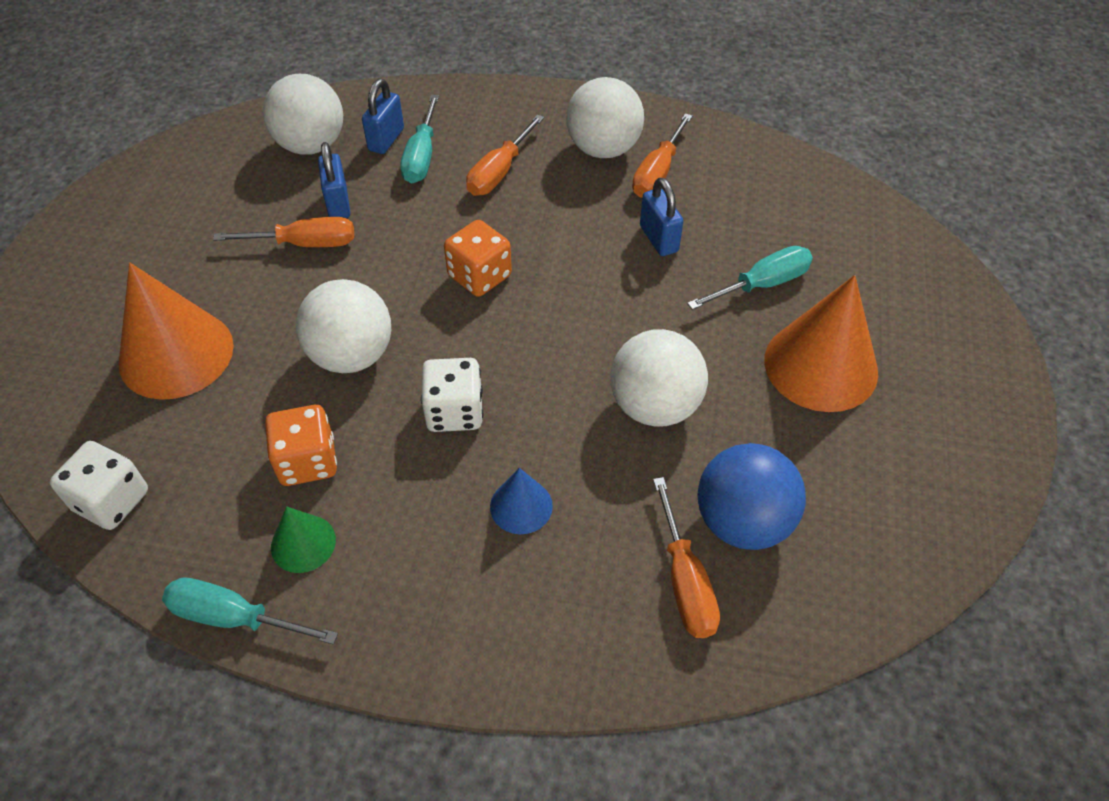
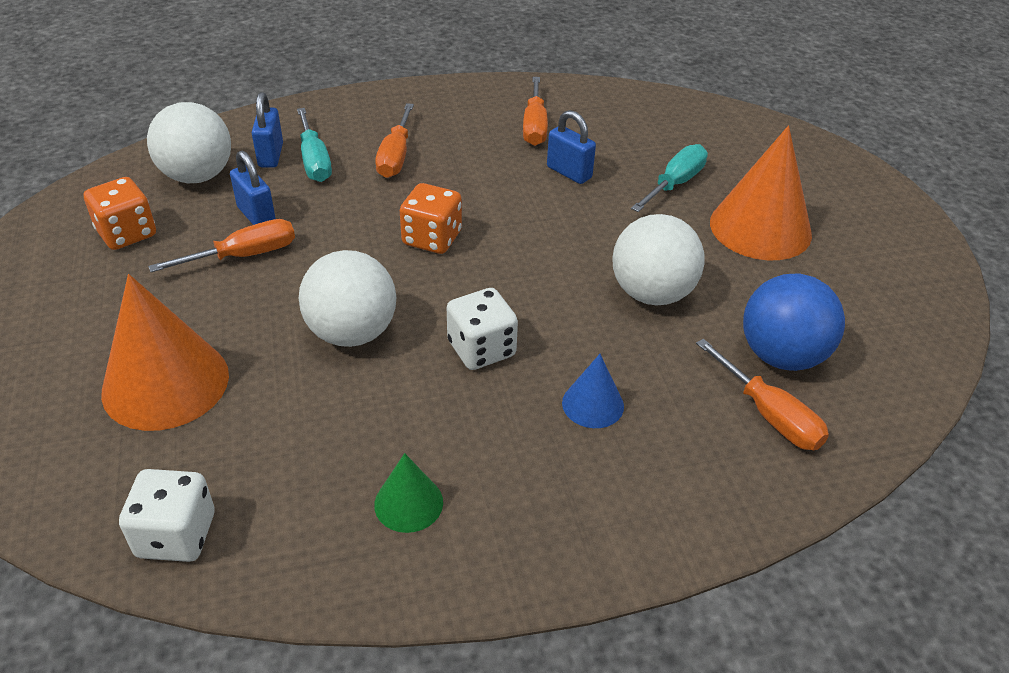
camera: 25 degrees left, 10 degrees down
(235, 617) = (381, 592): turquoise screwdriver -> none
(307, 461) = (366, 433): orange dice -> orange dice (127, 233)
(603, 149) = (476, 119): white ball -> none

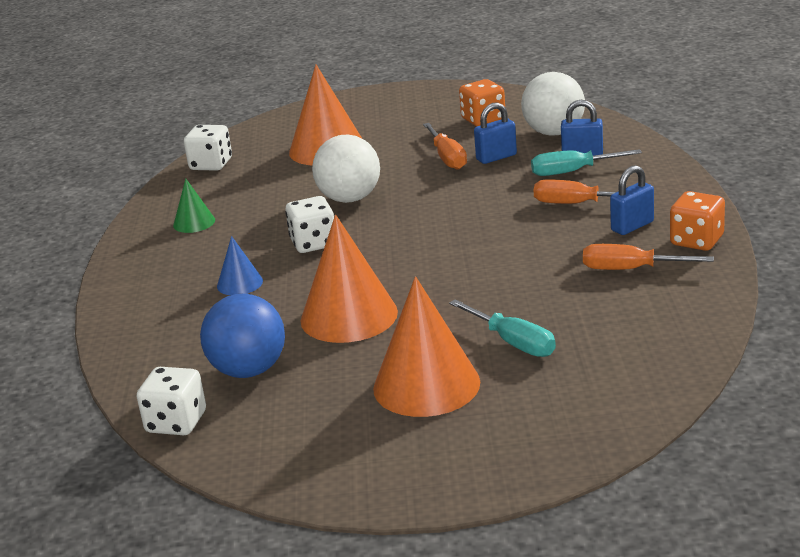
camera: 105 degrees right, 15 degrees down
(432, 238) = (451, 223): orange dice -> orange dice (696, 241)
(569, 172) = (541, 285): blue padlock -> blue padlock (632, 226)
(652, 293) = (349, 316): white ball -> orange cone
(768, 414) = (192, 355): orange screwdriver -> none
(899, 396) = (176, 422): none -> white dice

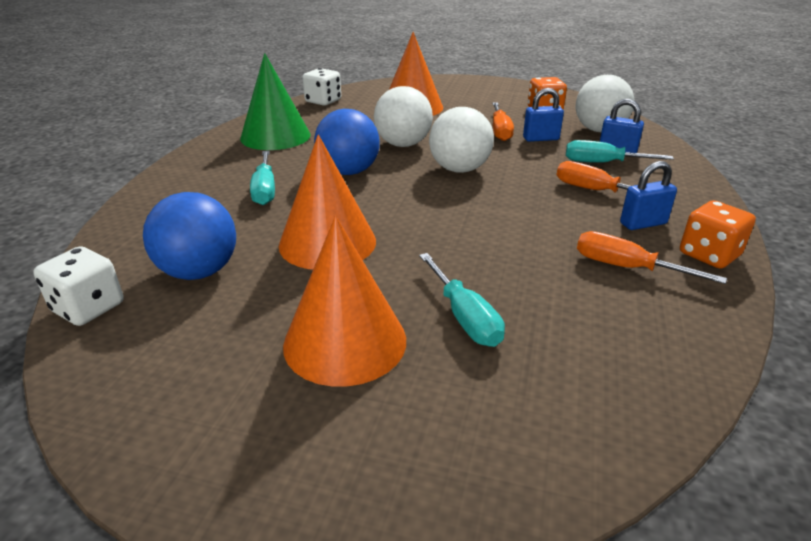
camera: 15 degrees right, 5 degrees up
(194, 222) = (275, 136): green cone -> green cone, size x1.99
(240, 283) = (265, 190): blue cone -> turquoise screwdriver
(313, 243) = (349, 172): white dice -> blue ball
(429, 213) = (459, 169): none -> white ball

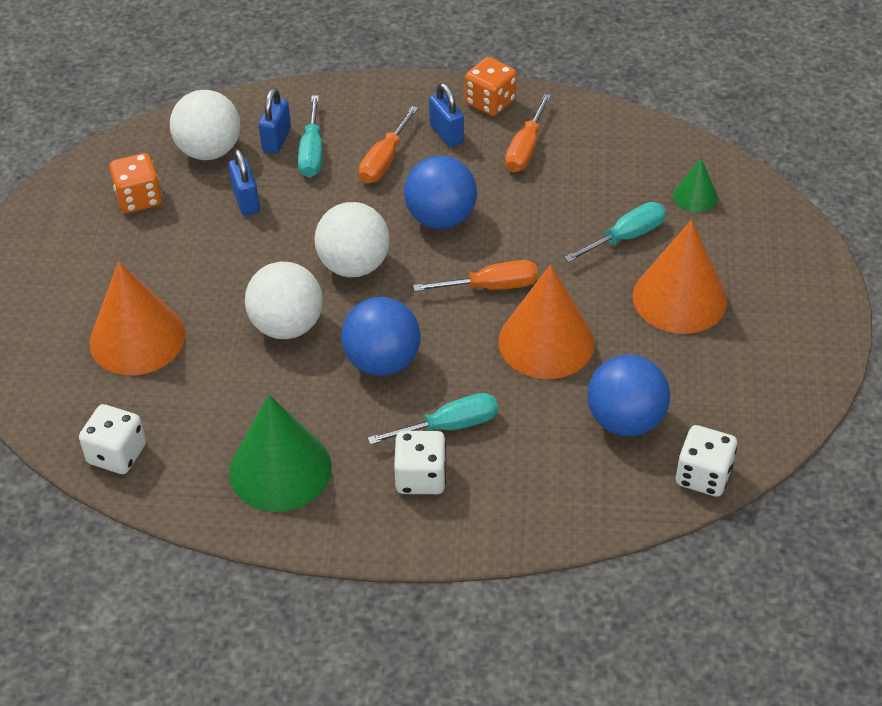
camera: 100 degrees left, 15 degrees up
(226, 176) = (421, 477): none -> white dice
(500, 131) = (224, 238): orange screwdriver -> orange screwdriver (490, 287)
(512, 209) = (441, 218): none -> blue ball
(539, 398) = (695, 196): none -> green cone

